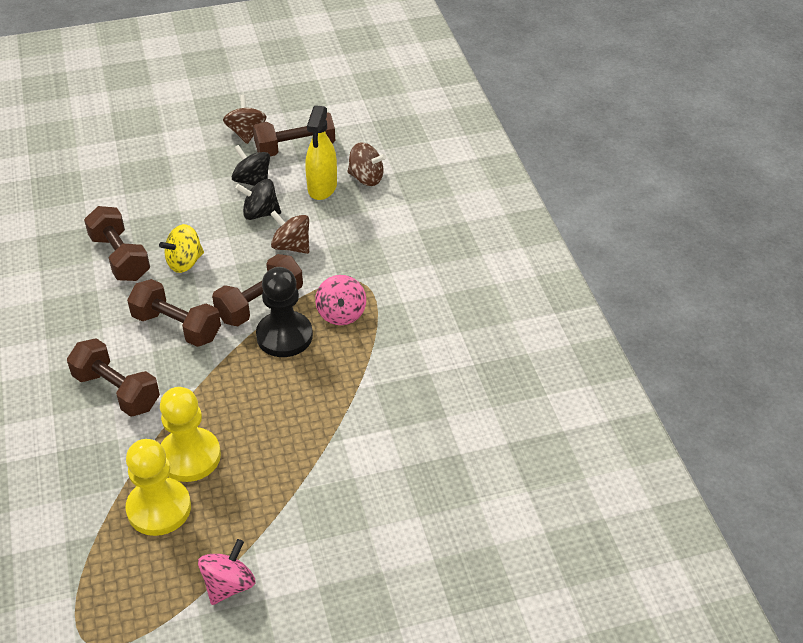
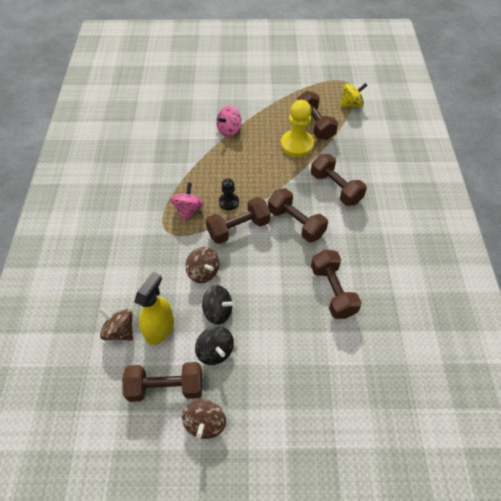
camera: 165 degrees left, 10 degrees up
(159, 508) = (315, 124): yellow pawn -> brown dumbbell
(184, 262) = (284, 275): yellow spinning top -> yellow spinning top (351, 104)
(229, 585) = (286, 90): pink spinning top -> pink spinning top (229, 130)
(284, 336) = (229, 202): black pawn -> black pawn, size x0.56

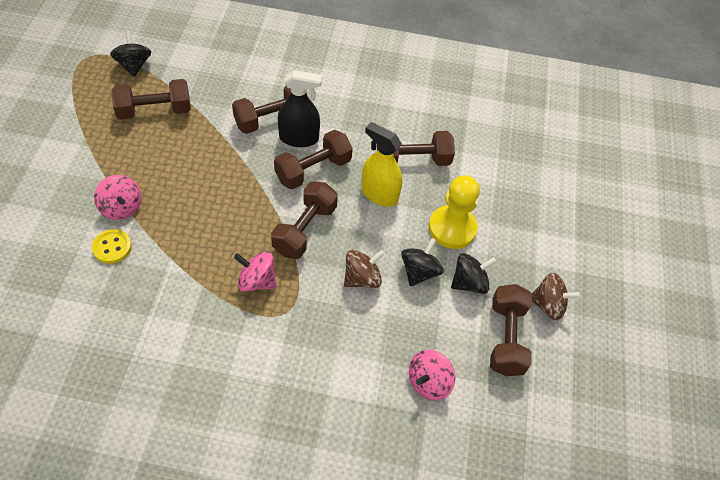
camera: 85 degrees left, 0 degrees up
(120, 330) = (428, 382): brown spinning top -> pink spinning top
(159, 329) = (433, 336): yellow spray bottle -> yellow spray bottle (379, 194)
(198, 134) = (112, 247): none -> yellow button
(229, 202) = (258, 232): black pawn -> none
(238, 228) = (304, 229): brown dumbbell -> brown dumbbell turned 45 degrees clockwise
(297, 145) = (184, 138): yellow pawn -> yellow pawn (452, 228)
(324, 208) = (299, 138): none -> black spray bottle
(351, 104) = (134, 65): yellow spinning top -> black spinning top

